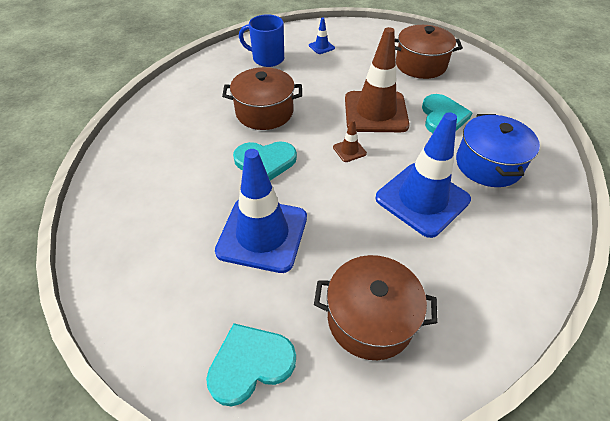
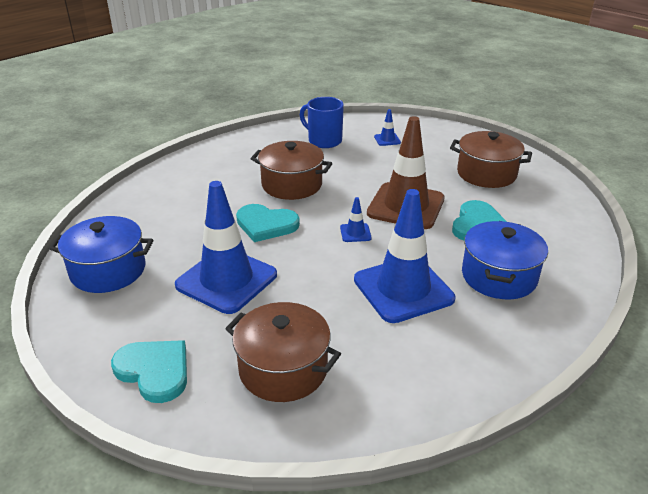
camera: 20 degrees right, 15 degrees down
(136, 257) = (108, 270): none -> blue pot
(250, 364) = (154, 371): turquoise heart -> turquoise heart turned 45 degrees clockwise
(349, 150) = (355, 233): brown traffic cone -> blue traffic cone

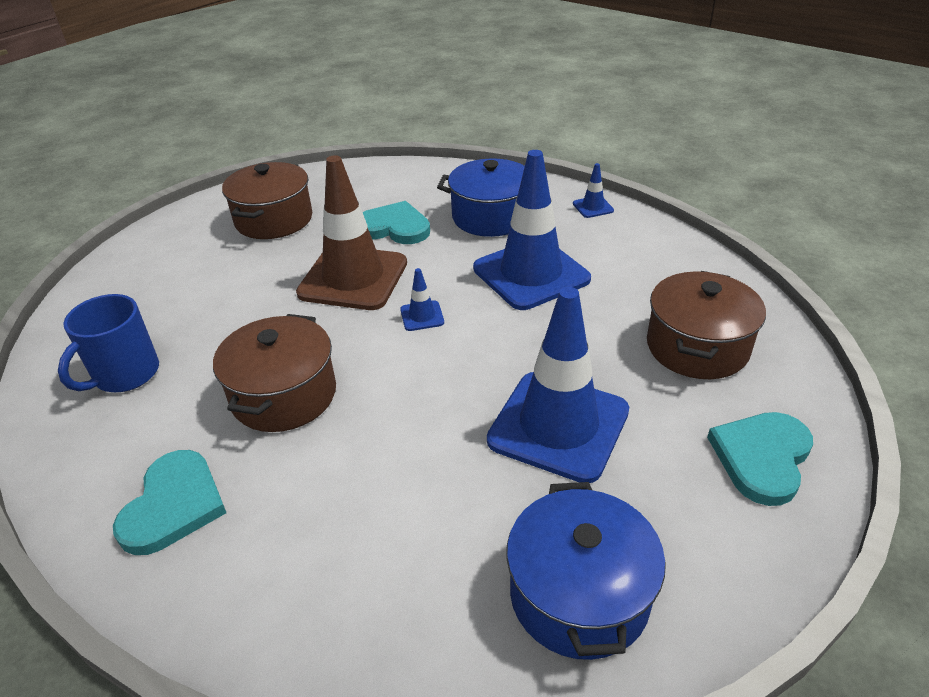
camera: 95 degrees left, 5 degrees up
(266, 225) = (409, 407): turquoise heart -> turquoise heart (173, 505)
(387, 140) = (146, 303): blue traffic cone -> blue traffic cone (593, 207)

